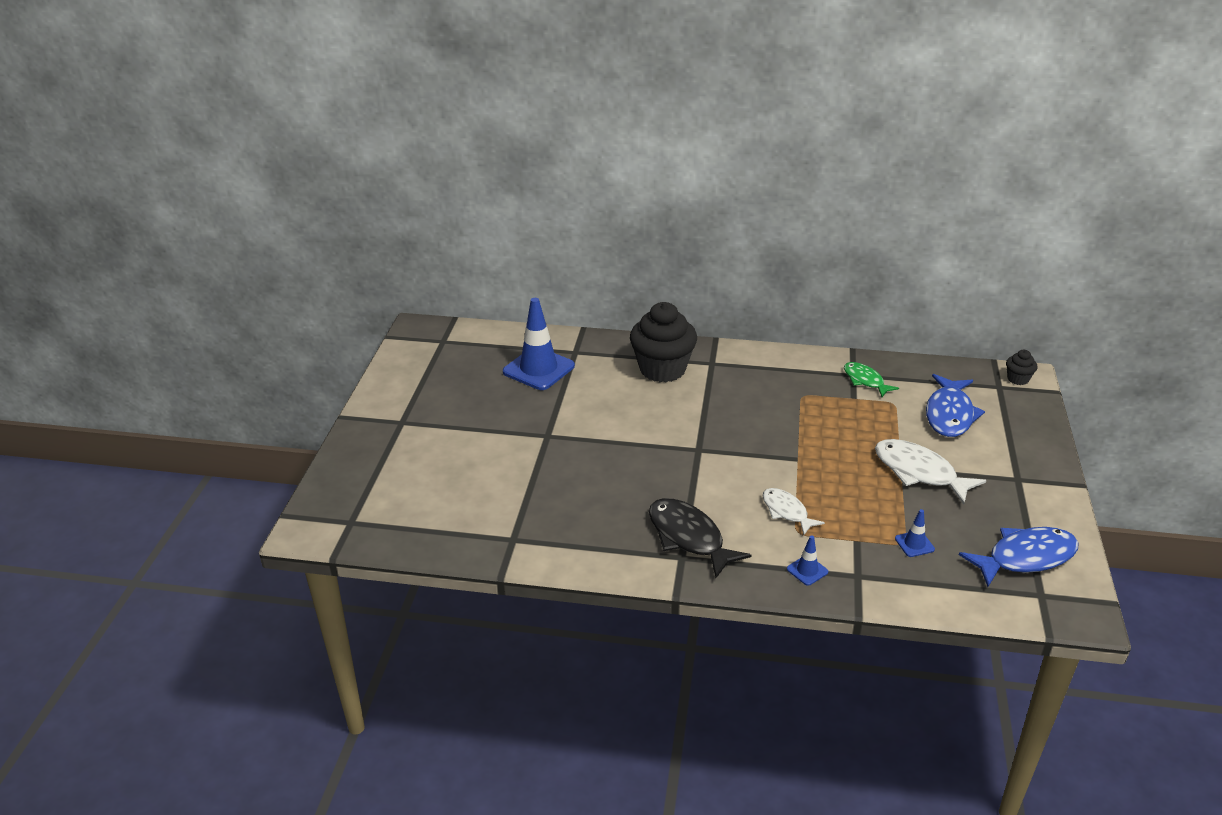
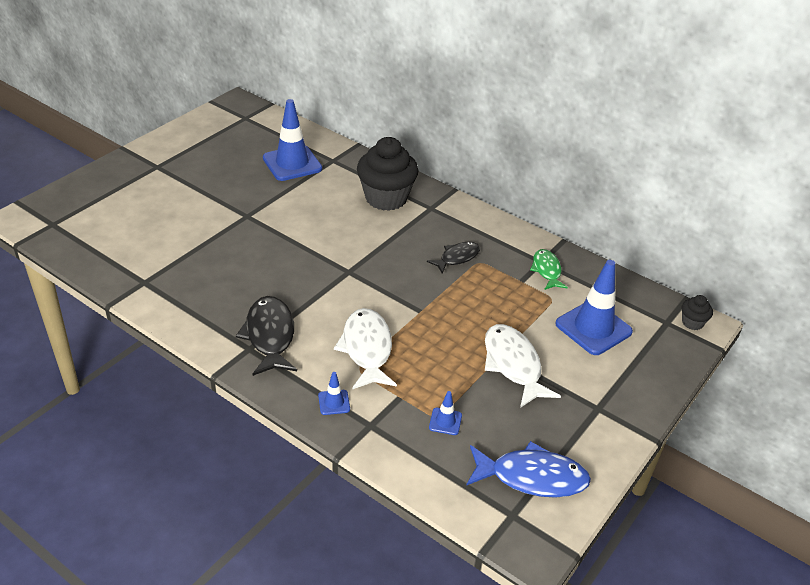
camera: 25 degrees right, 5 degrees up
(780, 399) = (457, 258): none -> black fish
(786, 511) = (367, 349): white fish -> white fish, size x1.63
(949, 414) = (593, 328): blue fish -> blue traffic cone

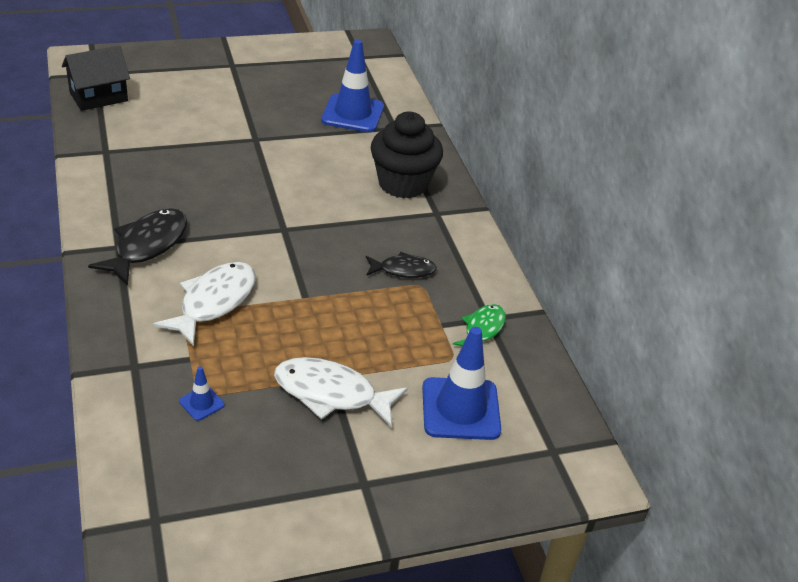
camera: 35 degrees right, 0 degrees up
(81, 241) = (98, 97): none -> black house
(334, 402) = (129, 329): blue traffic cone -> none
(513, 365) = (331, 394): white fish -> white fish turned 90 degrees counterclockwise
(532, 477) = (216, 501): blue fish -> none
(692, 323) = (583, 468): black cupcake -> none

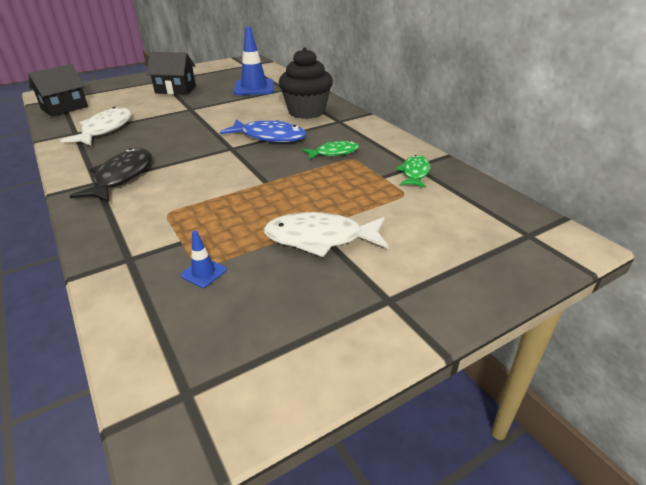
camera: 10 degrees left, 5 degrees down
(214, 302) = (190, 200): white fish -> white fish (105, 129)
(246, 91) = (175, 89): none -> black house
(337, 221) = (269, 137): none -> blue fish
(403, 270) = (334, 153): black fish -> green fish
(460, 409) = (434, 224): blue traffic cone -> none

